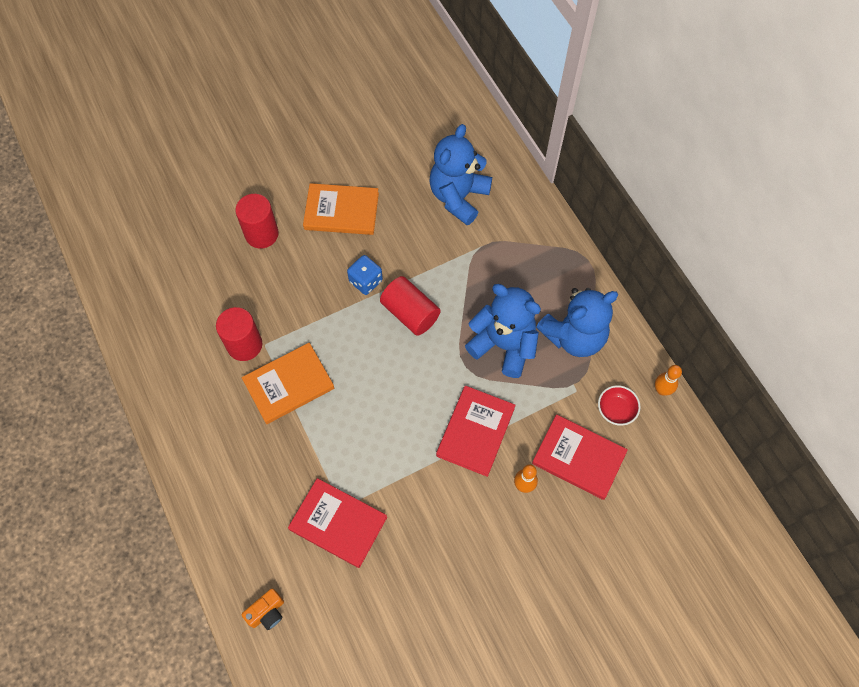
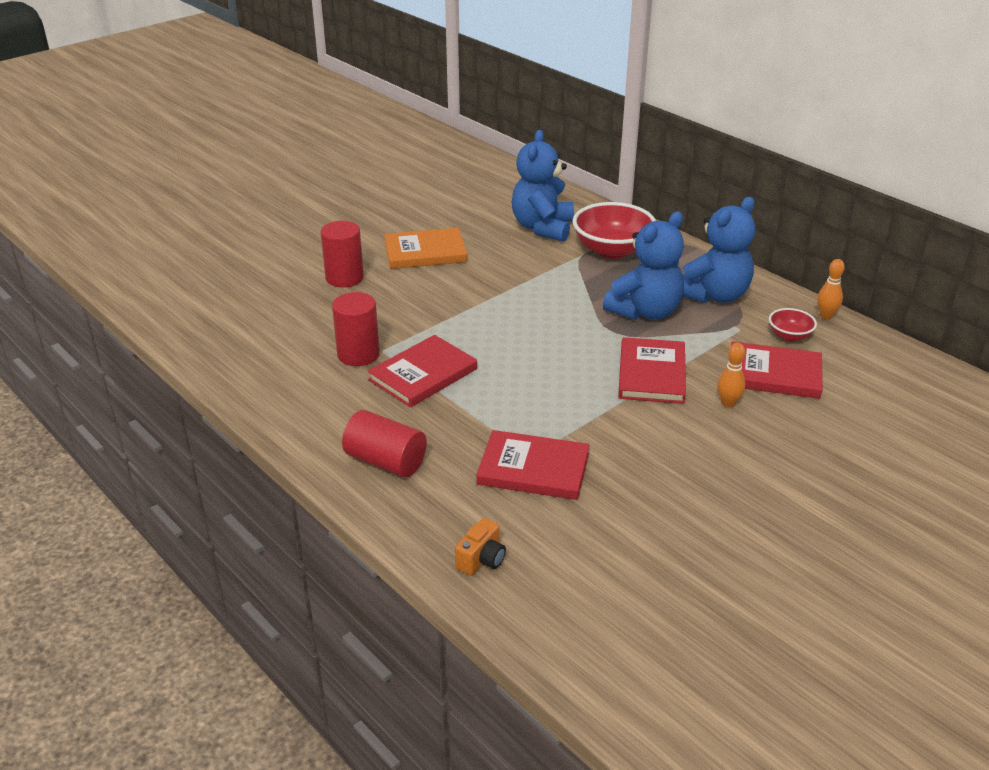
camera: 15 degrees left, 30 degrees down
(288, 384) = (423, 374): orange book -> red book
(365, 281) = (474, 292): blue dice -> none
(410, 313) = (534, 306): red cylinder -> red cylinder (386, 461)
(503, 345) = (645, 311): blue teddy bear -> blue teddy bear turned 120 degrees clockwise
(509, 247) = (612, 250): none -> red bowl

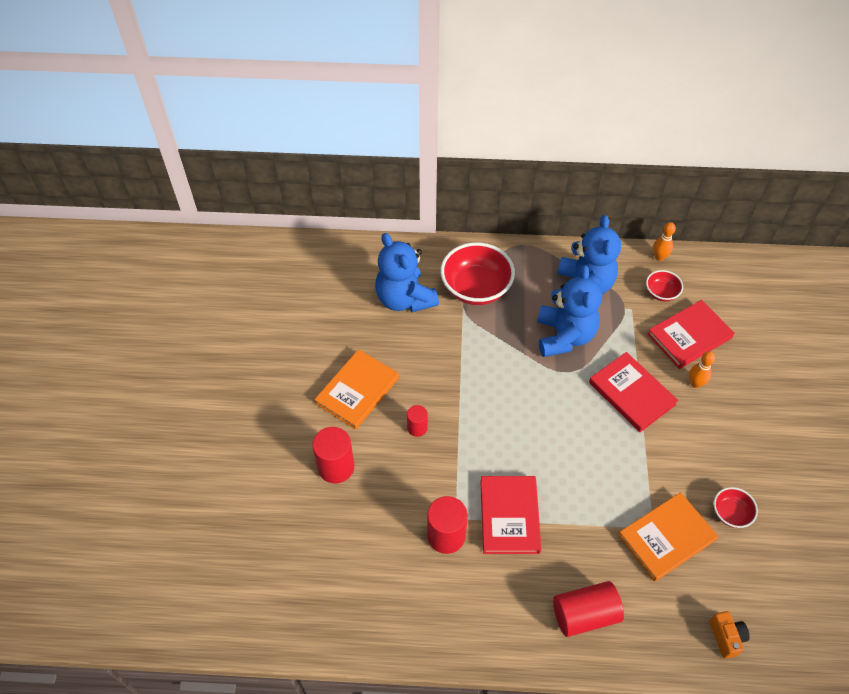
camera: 45 degrees left, 20 degrees up
(435, 292) = (417, 428): none -> red cylinder
(533, 469) = (666, 537): red book -> orange book
(622, 495) = (730, 513): none -> red bowl

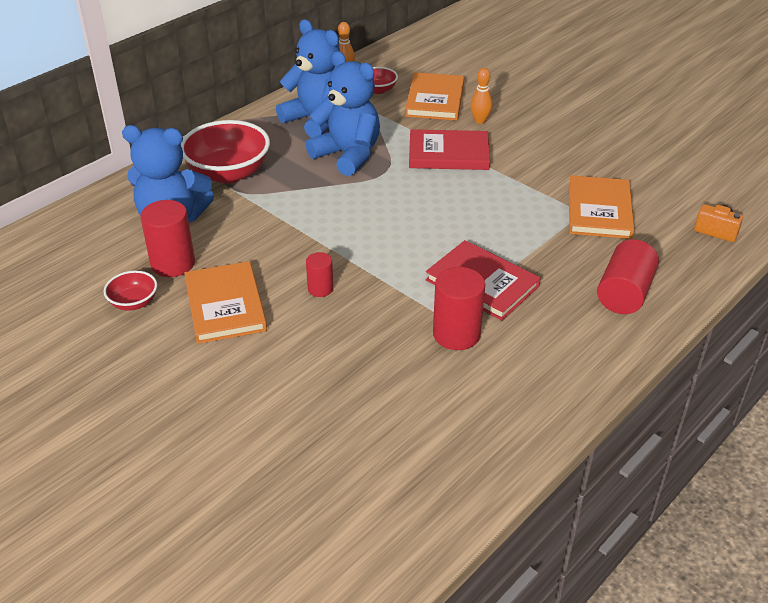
camera: 50 degrees left, 15 degrees down
(336, 467) = (289, 369): red cylinder -> red cylinder (173, 263)
(689, 336) = (435, 100): red book -> orange book
(730, 513) = (612, 169): red bowl -> red bowl (134, 302)

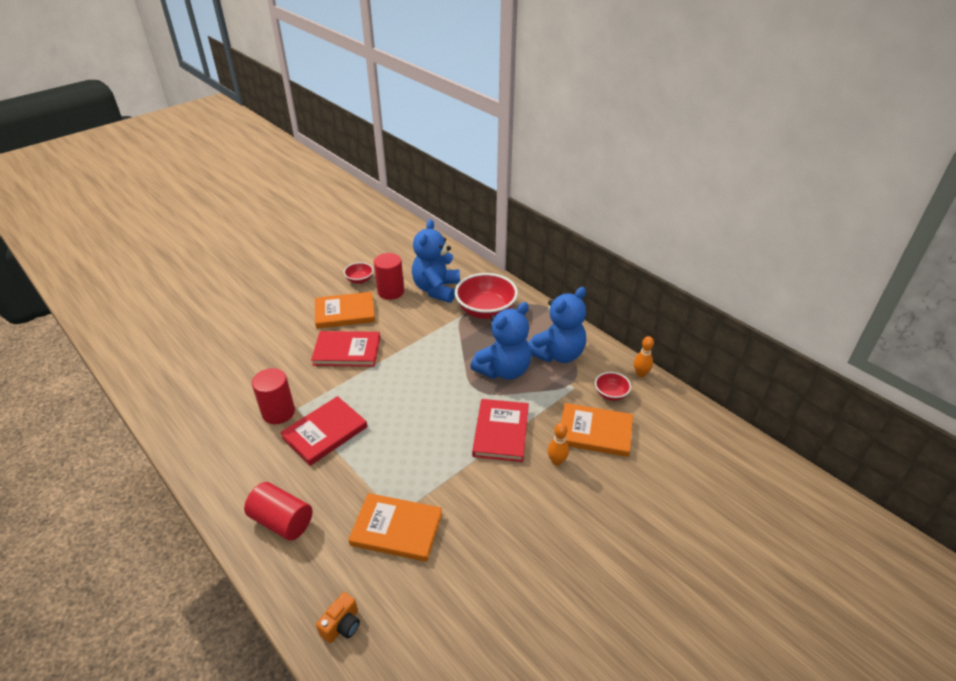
camera: 95 degrees right, 0 degrees up
(320, 289) = (347, 351): red cylinder -> red book

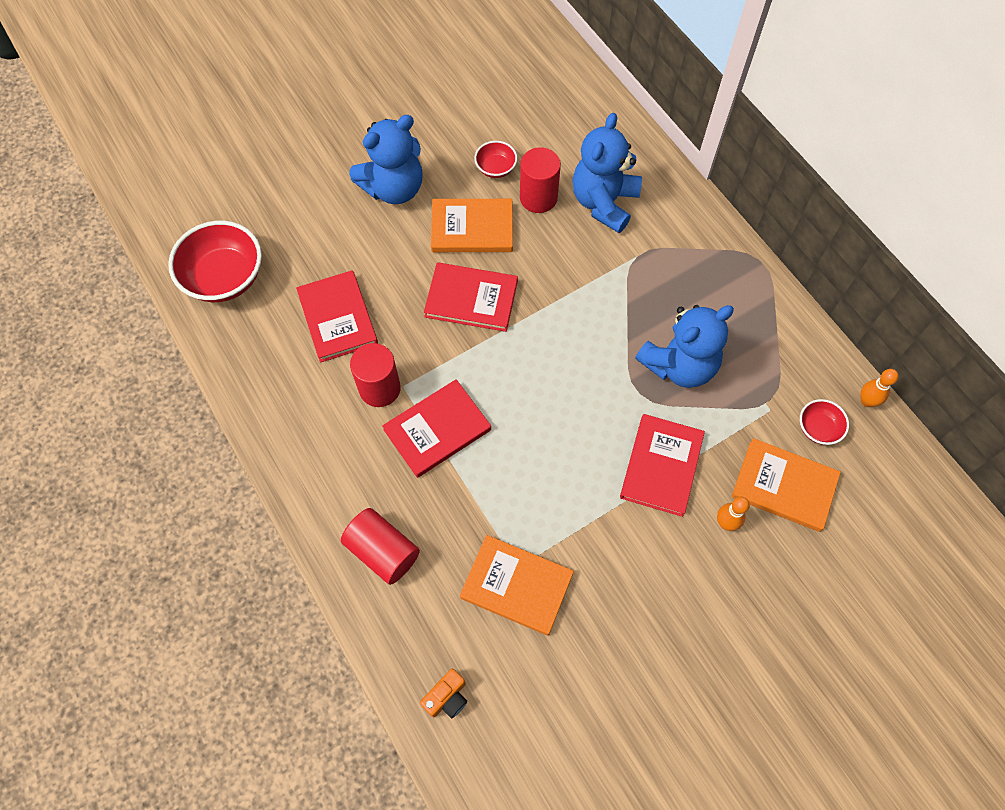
camera: 10 degrees right, 25 degrees up
(245, 374) = (337, 318): none -> red book
(486, 310) = (669, 254): red bowl -> red bowl (225, 278)
(557, 354) = (758, 349): blue teddy bear -> blue teddy bear (394, 188)

